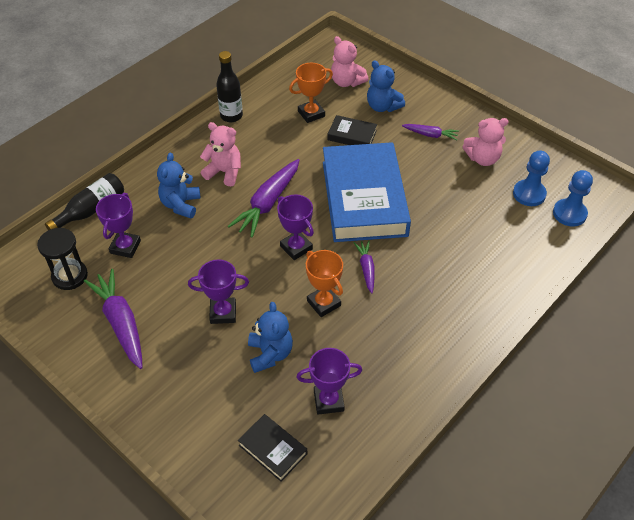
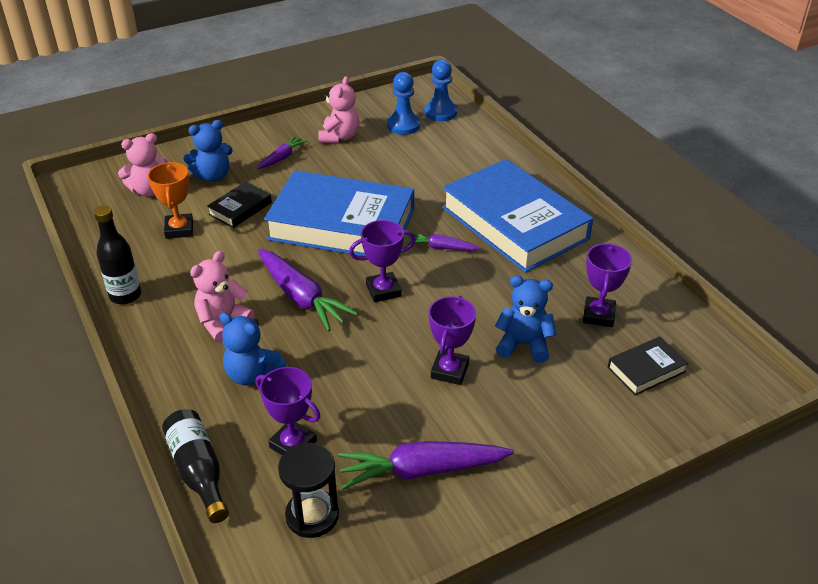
camera: 70 degrees left, 10 degrees down
(324, 303) = (472, 288): orange trophy -> none
(427, 311) = (514, 223): none -> blue book

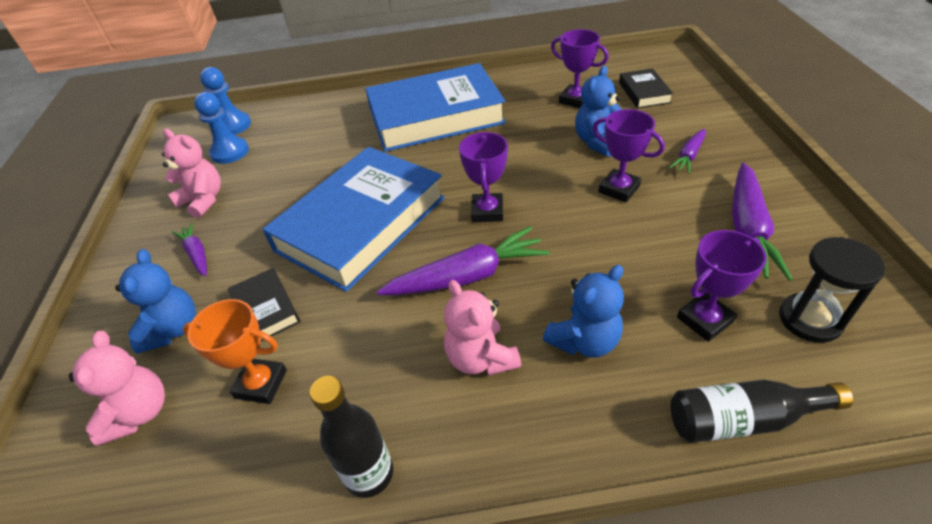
camera: 65 degrees left, 5 degrees up
(441, 247) = (443, 163): purple carrot -> purple carrot (689, 156)

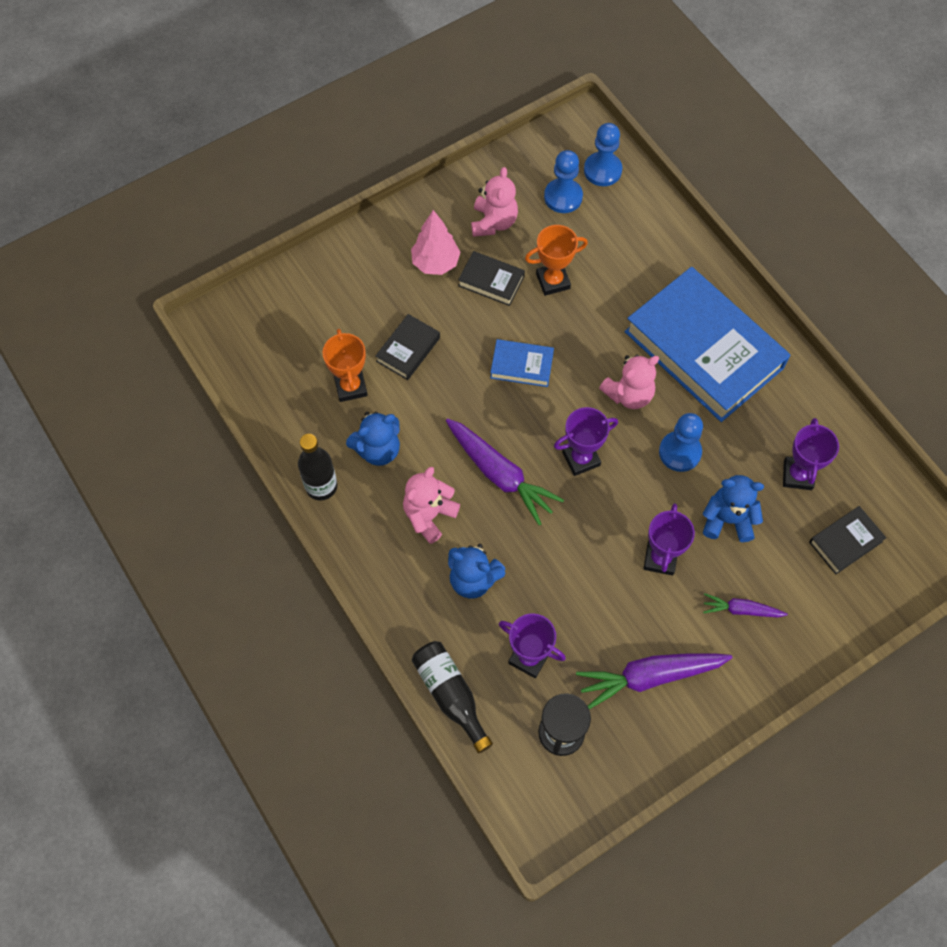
camera: 60 degrees right, 20 degrees up
(139, 413) = (301, 328): pink teddy bear -> pink teddy bear (629, 394)
(173, 329) = (365, 300): blue teddy bear -> blue teddy bear (378, 449)
(197, 254) = (436, 263): purple carrot -> pink tree
(257, 219) = (491, 281): none -> black book
(298, 179) = (553, 281): none -> orange trophy
(361, 224) = (521, 365): blue book -> blue book, size x0.43
(519, 151) = (680, 452): none -> blue pawn

